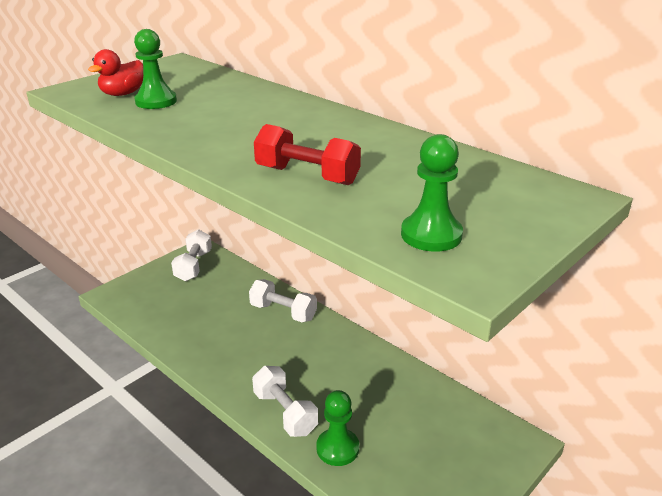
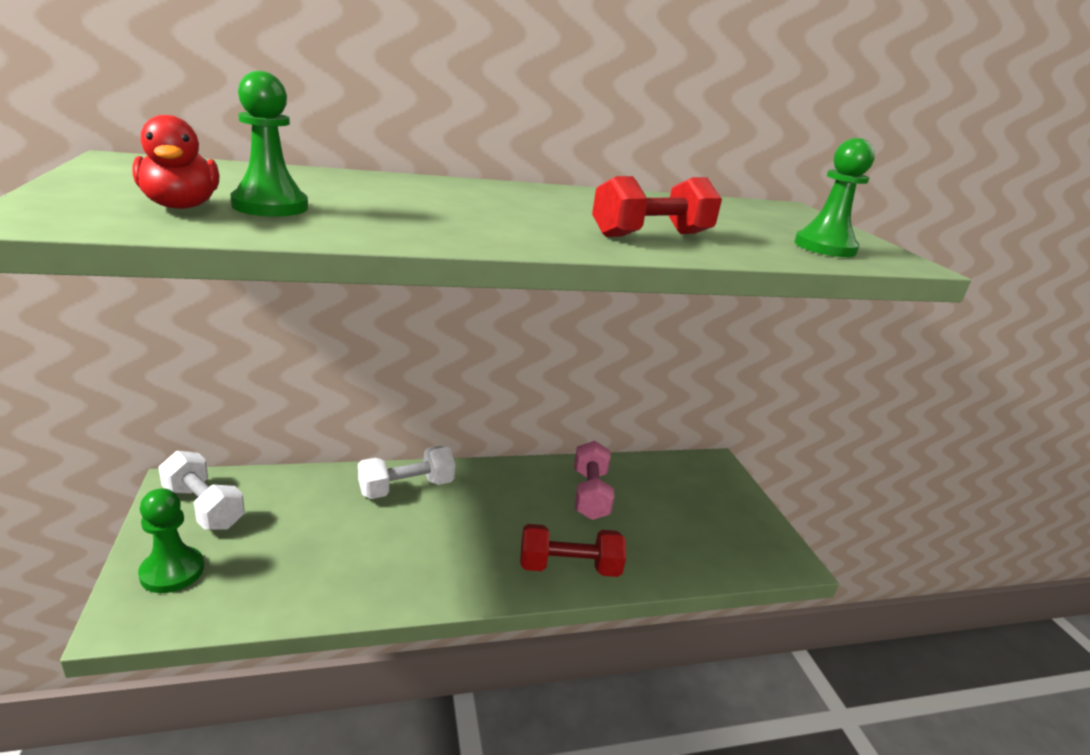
camera: 60 degrees left, 5 degrees down
(285, 413) = (569, 567): white dumbbell -> red dumbbell
(337, 448) = (648, 558): green pawn -> green pawn (172, 571)
(376, 388) = (590, 494): none -> pink dumbbell

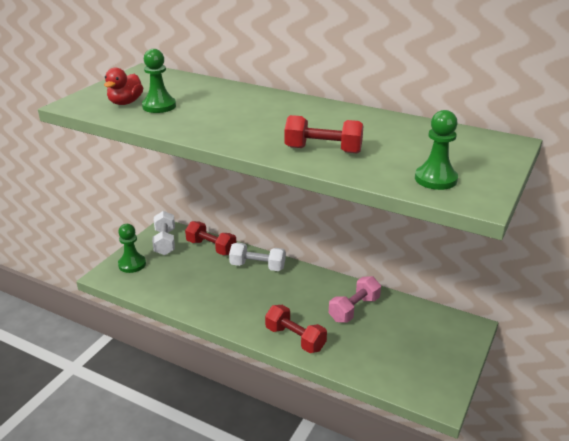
camera: 45 degrees right, 5 degrees up
(301, 486) = (211, 247): none -> red dumbbell

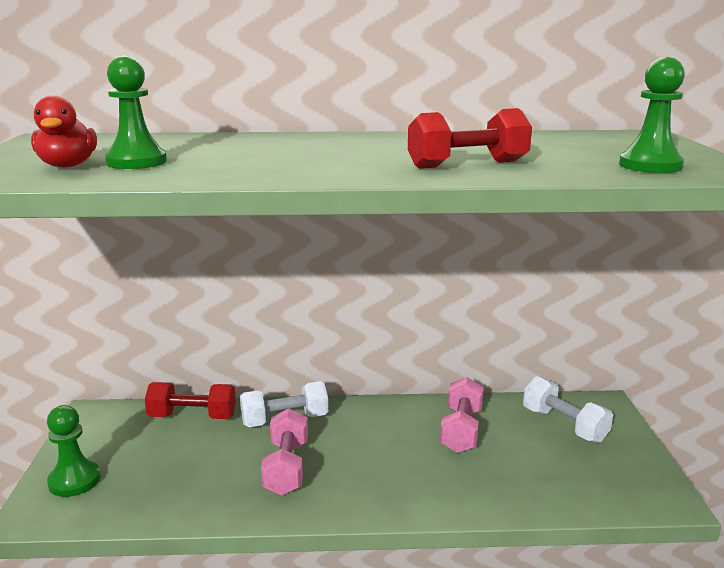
camera: 30 degrees left, 10 degrees down
(165, 242) = (109, 431): white dumbbell -> white dumbbell (564, 425)
(235, 295) = (286, 467): none -> pink dumbbell
(295, 338) = (425, 494): red dumbbell -> none

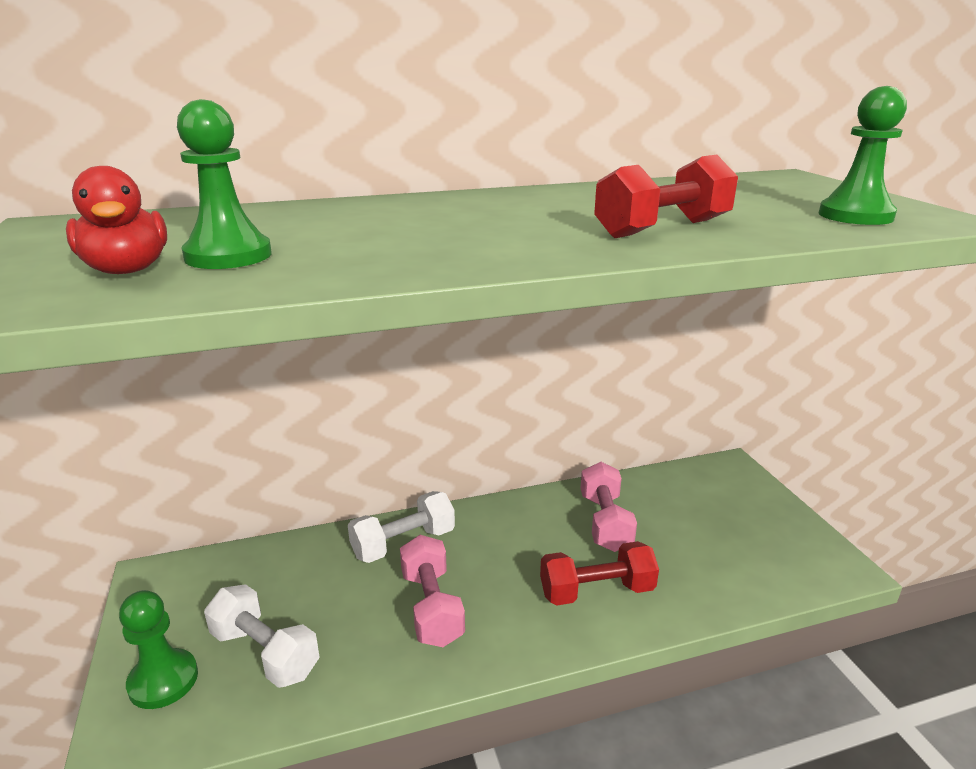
camera: 15 degrees left, 5 degrees up
(192, 416) = (288, 558): red dumbbell -> red dumbbell (596, 591)
(564, 425) = (705, 498): white dumbbell -> white dumbbell (265, 653)

